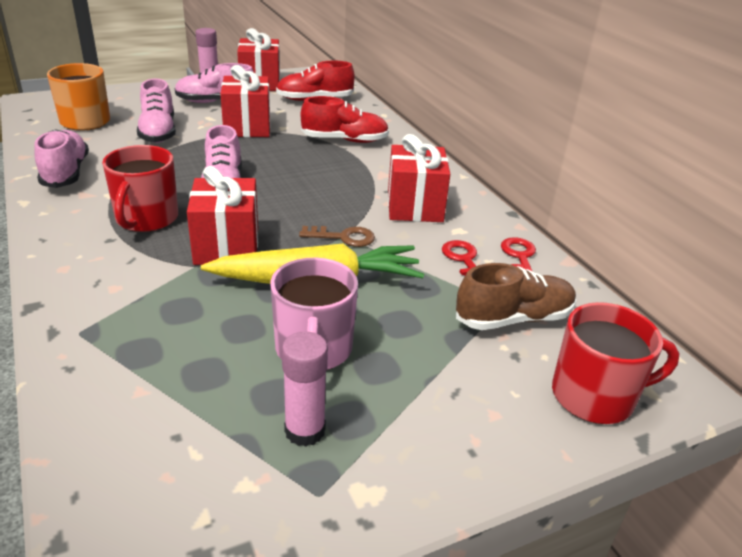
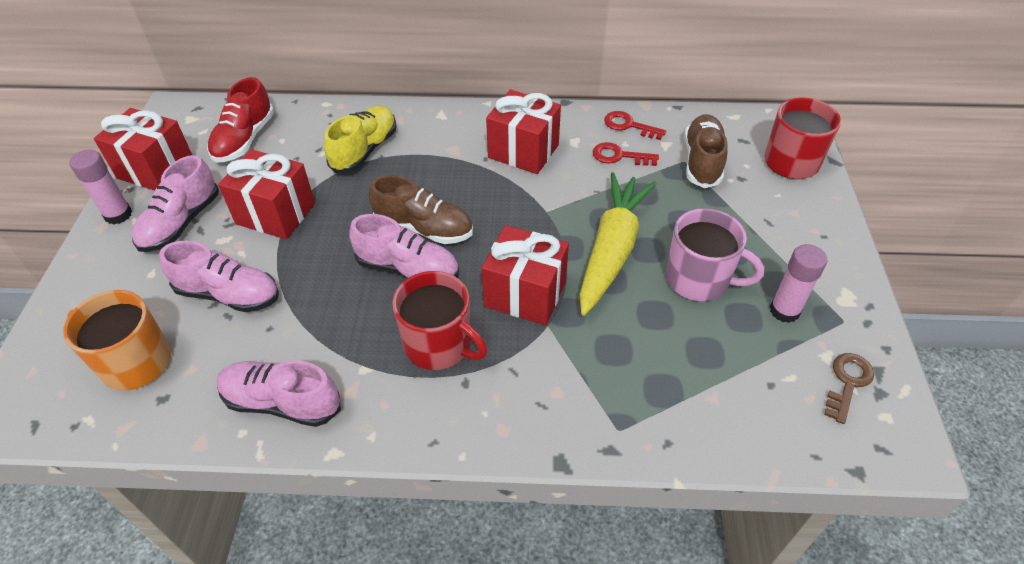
camera: 60 degrees left, 15 degrees up
(274, 183) = (424, 229): none -> brown shoe
(343, 237) = (550, 212): brown key -> brown key (847, 382)
(345, 140) = (365, 150): red shoe -> yellow shoe

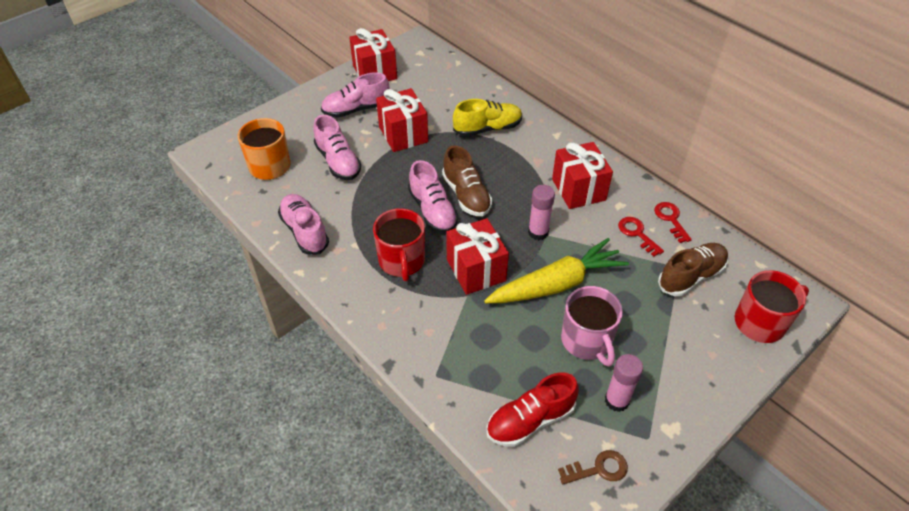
camera: 45 degrees right, 0 degrees up
(118, 215) = (334, 86): pink glue stick -> pink glue stick (538, 232)
(244, 140) = (433, 82): red shoe -> red shoe (530, 420)

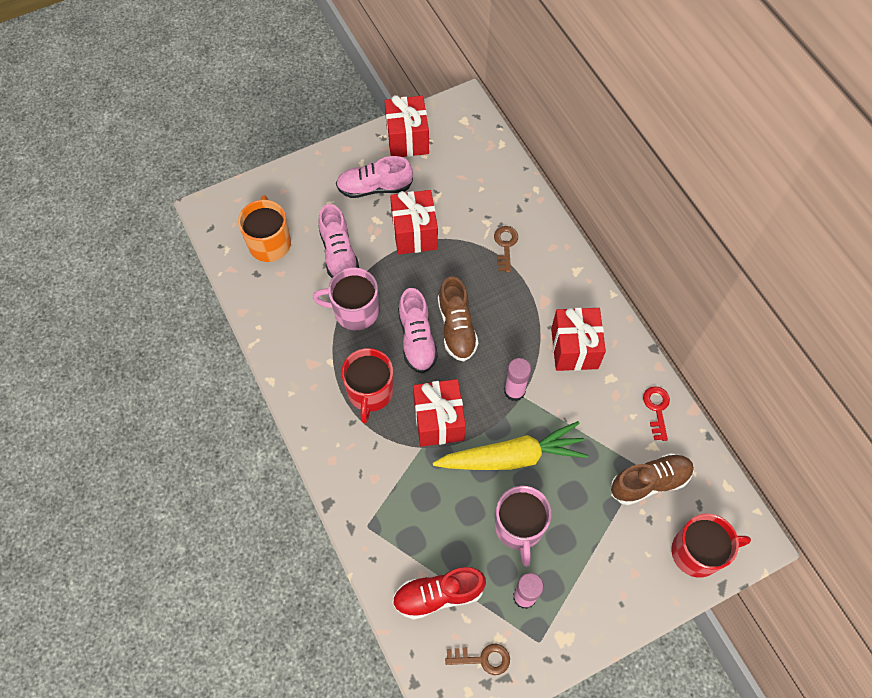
camera: 15 degrees right, 15 degrees up
(305, 231) = (286, 334): pink shoe -> none
(366, 201) = (354, 311): none -> pink mug
(488, 128) = (505, 245): yellow shoe -> brown key
(637, 234) = (614, 418): red key -> none

